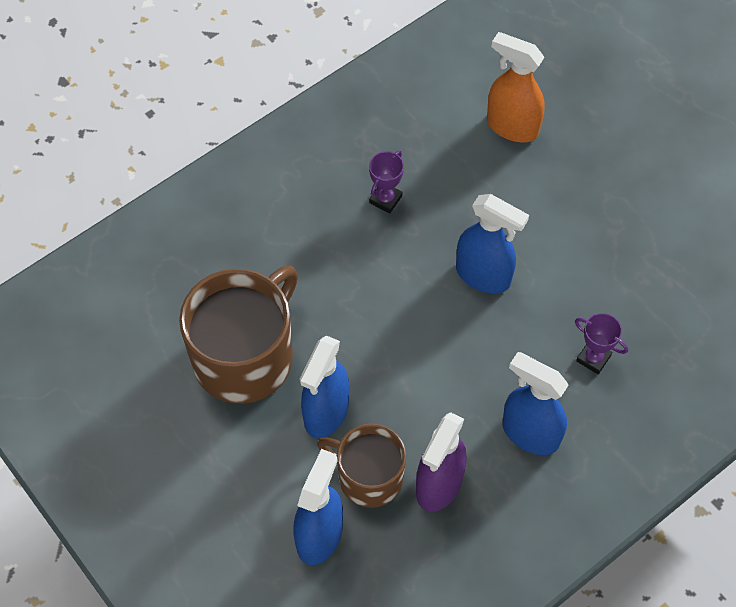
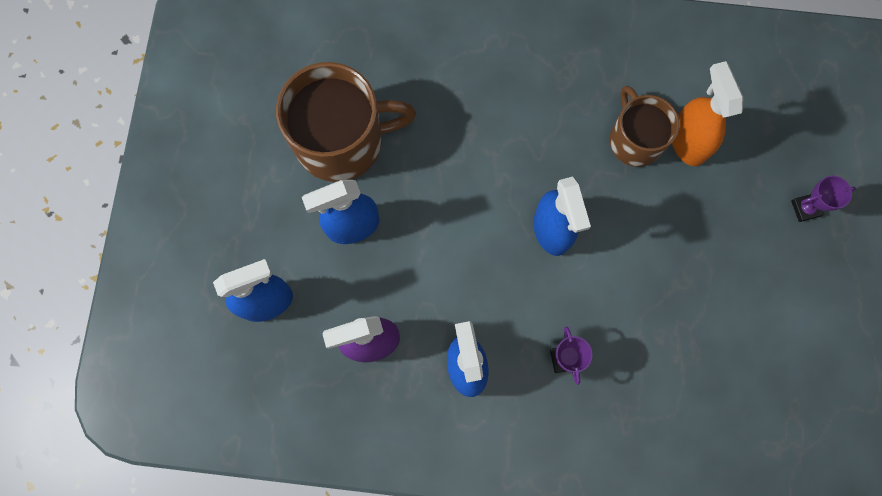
camera: 45 degrees right, 15 degrees up
(368, 476) = (335, 294): brown mug -> brown mug (635, 139)
(385, 199) = (543, 115): purple trophy -> purple trophy (805, 208)

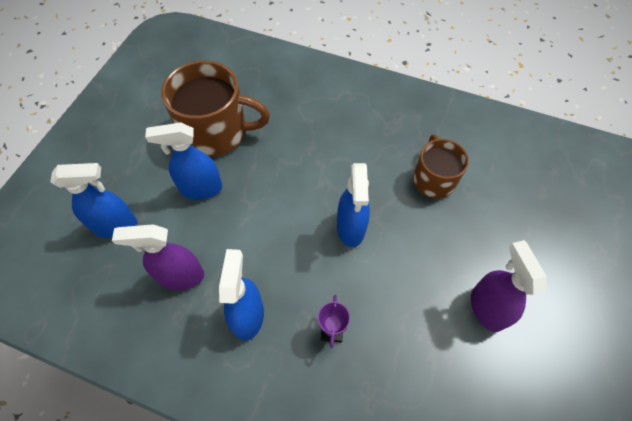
camera: 15 degrees right, 15 degrees down
(687, 142) = (475, 190): orange spray bottle -> none
(726, 287) = (486, 308): none -> purple spray bottle
(805, 208) = (566, 261): purple trophy -> none

